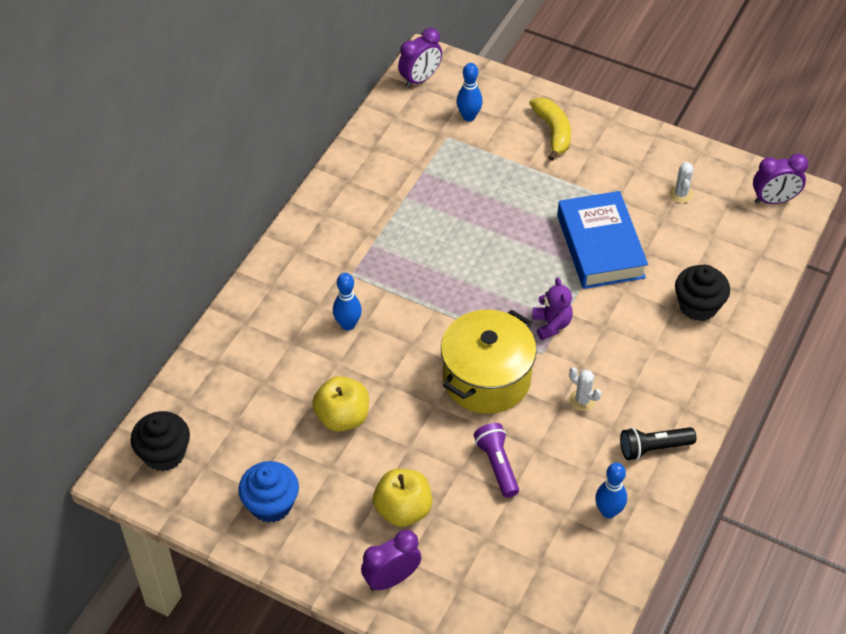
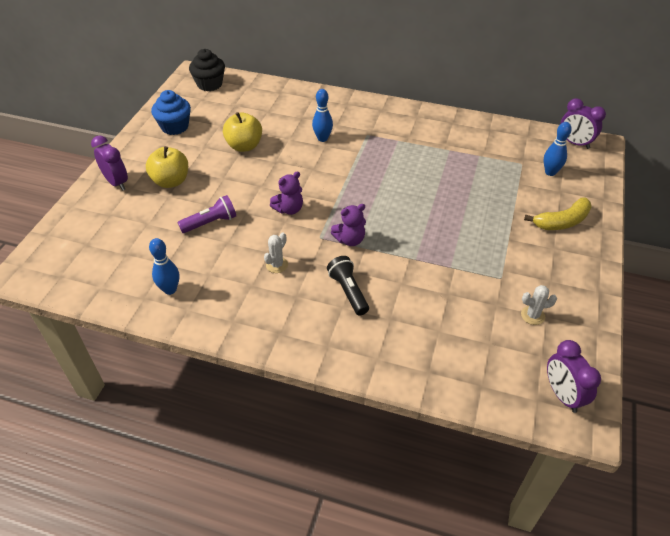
camera: 80 degrees right, 5 degrees down
(486, 378) = (289, 209): yellow pot -> purple teddy bear
(600, 246) = (444, 263): blue book -> none
(653, 448) = (234, 314): black flashlight -> black flashlight (348, 291)
(698, 306) = (398, 337): black cupcake -> none

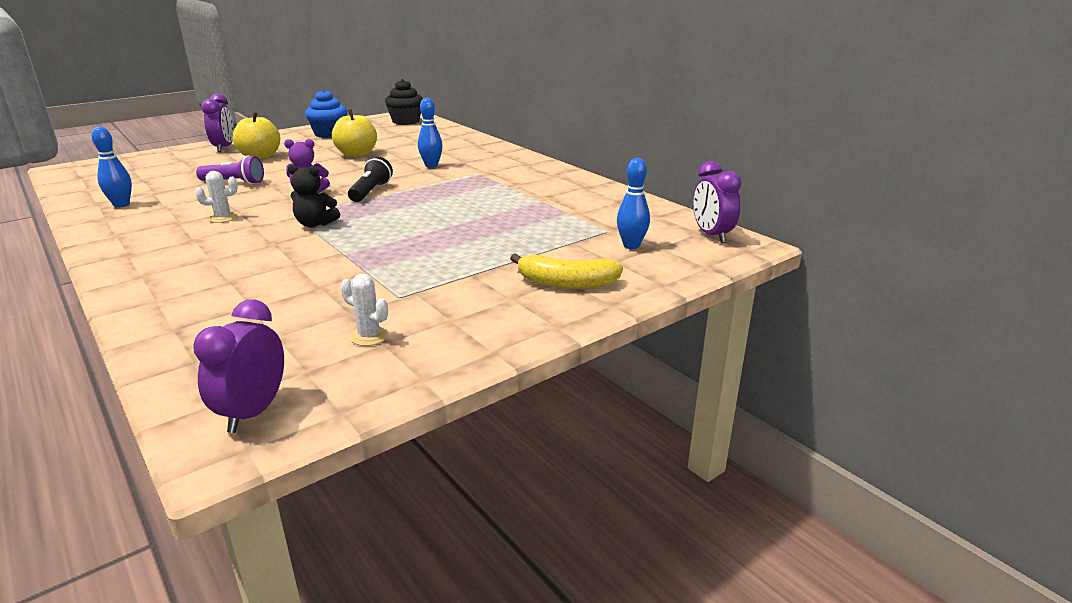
camera: 35 degrees right, 20 degrees down
(348, 291) = (238, 252): black flashlight -> black flashlight (371, 192)
(350, 240) = (315, 224): purple teddy bear -> black teddy bear

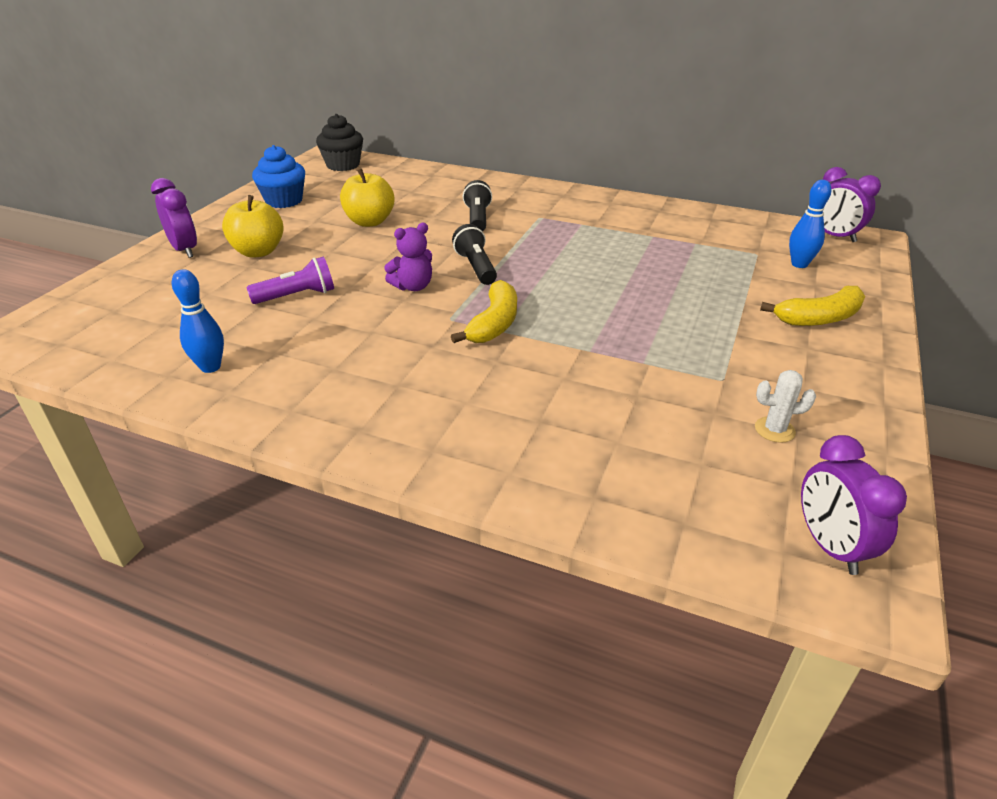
camera: 30 degrees left, 10 degrees up
(223, 218) = (378, 347): white cactus -> none
(315, 224) = (494, 324): black teddy bear -> yellow banana
(431, 166) = (477, 219): blue bowling pin -> black flashlight

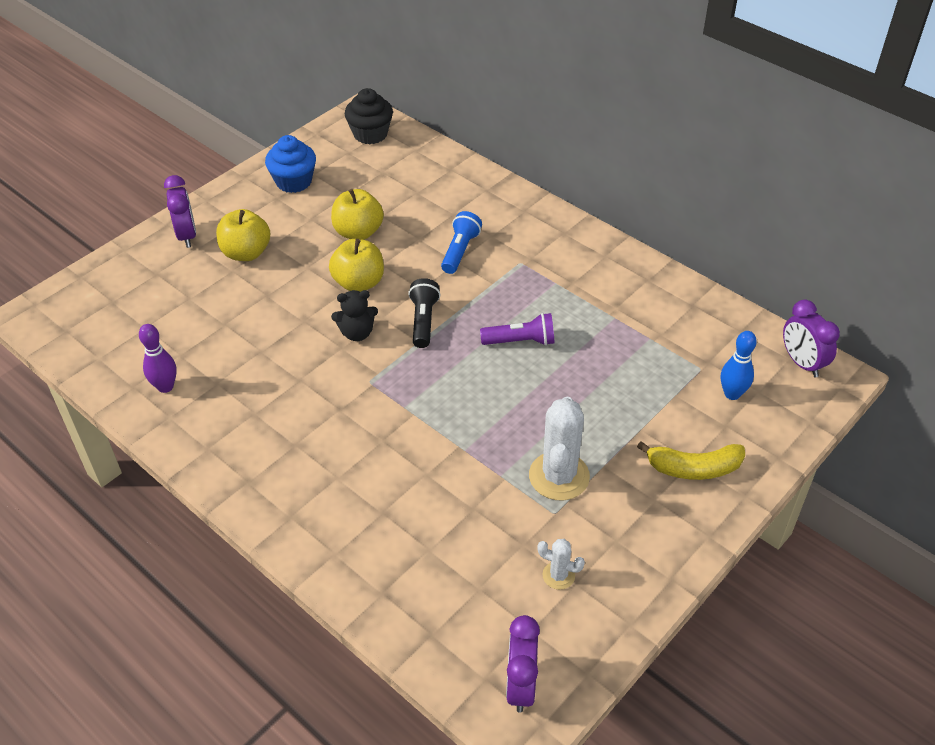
camera: 20 degrees right, 10 degrees up
(210, 367) = (165, 387): blue bowling pin -> purple bowling pin
(297, 296) = (258, 320): purple flashlight -> purple flashlight (521, 341)
(392, 253) = (359, 283): none -> yellow apple
(413, 286) = (357, 333): purple teddy bear -> black teddy bear
(477, 219) = (460, 251): black flashlight -> blue flashlight
(494, 324) = (402, 397): yellow banana -> none
(701, 350) = (559, 476): none -> white cactus

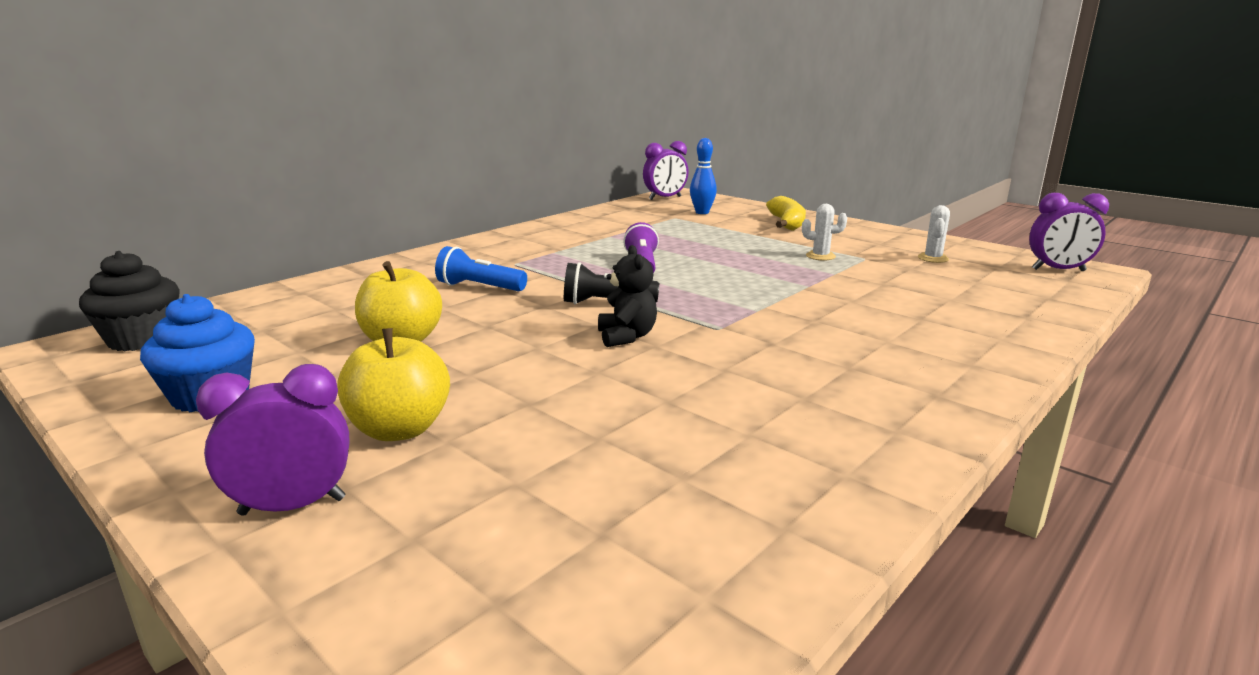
camera: 90 degrees left, 25 degrees down
(165, 387) = (773, 486): purple bowling pin -> none
(359, 283) = (521, 338): yellow apple -> none
(559, 476) = (820, 256): white cactus -> white cactus, size x0.50

